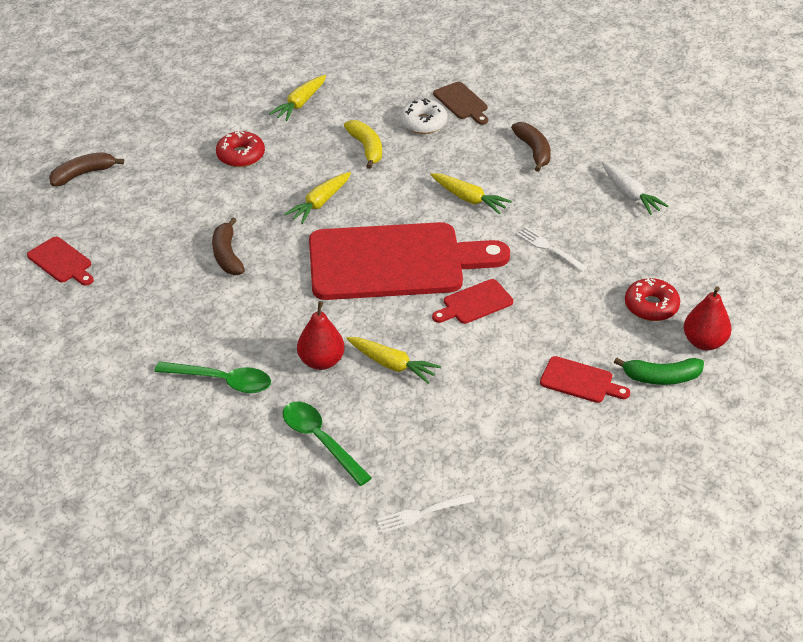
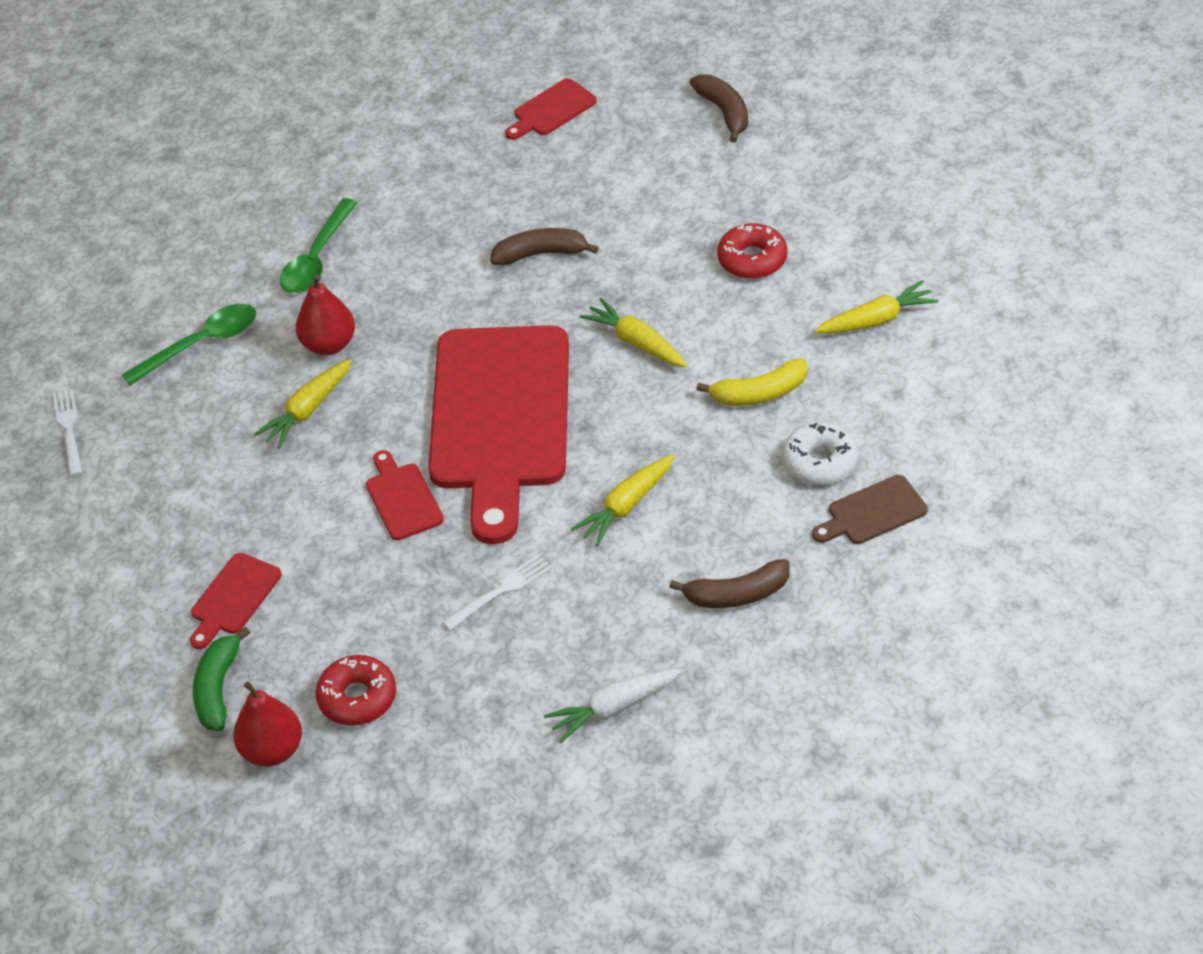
camera: 100 degrees right, 5 degrees up
(300, 104) = (876, 319): yellow carrot -> yellow carrot turned 120 degrees clockwise

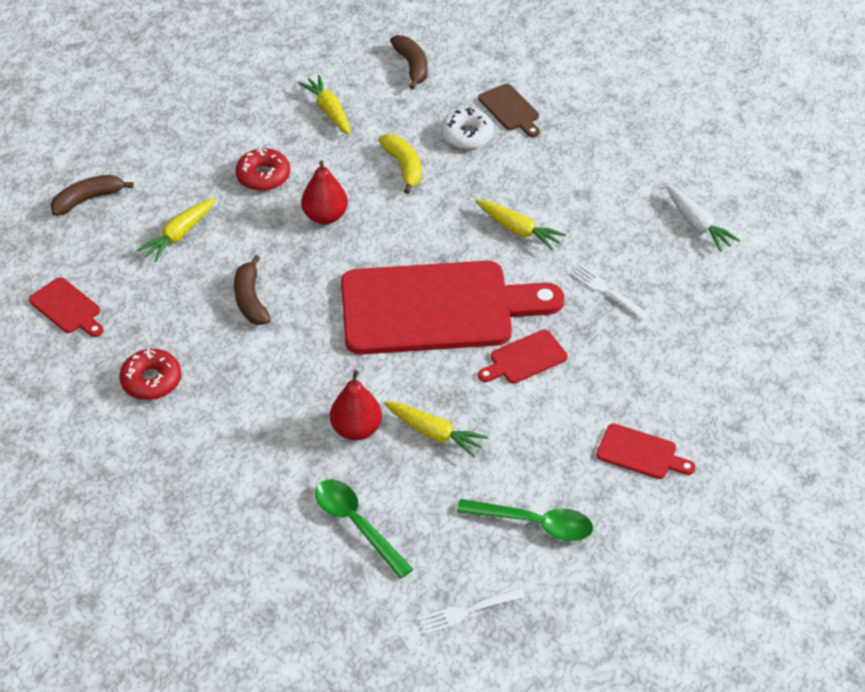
camera: 100 degrees left, 0 degrees up
(218, 688) = (730, 449): green banana -> none
(272, 750) = (777, 406): red pear -> red pear (325, 216)
(317, 258) = (248, 453): green spoon -> green spoon (534, 523)
(357, 698) = (719, 362): red donut -> red donut (151, 380)
(636, 342) = (352, 235): yellow carrot -> yellow carrot (179, 235)
(737, 594) = (590, 170): brown banana -> brown banana (412, 66)

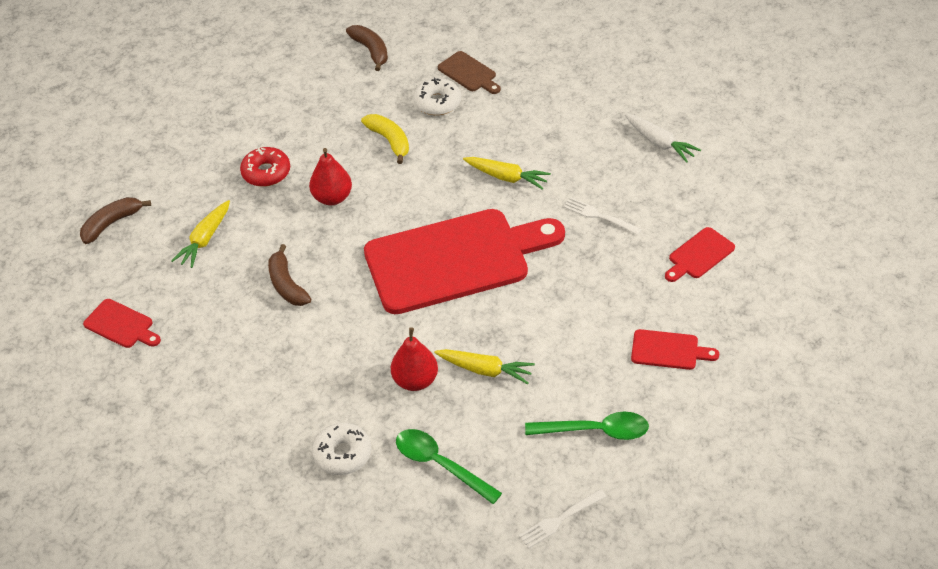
camera: 10 degrees left, 0 degrees up
(151, 380) = (218, 375): red donut -> none
(257, 491) = (342, 454): none -> white donut
(329, 111) = (308, 104): yellow carrot -> none
(525, 358) = (545, 288): red cutting board -> red cutting board (699, 255)

